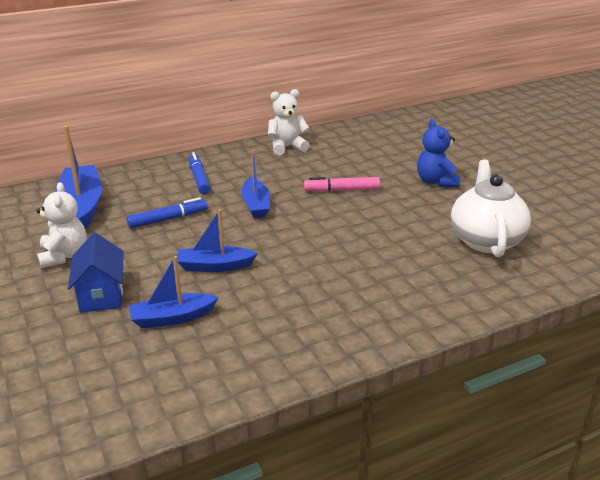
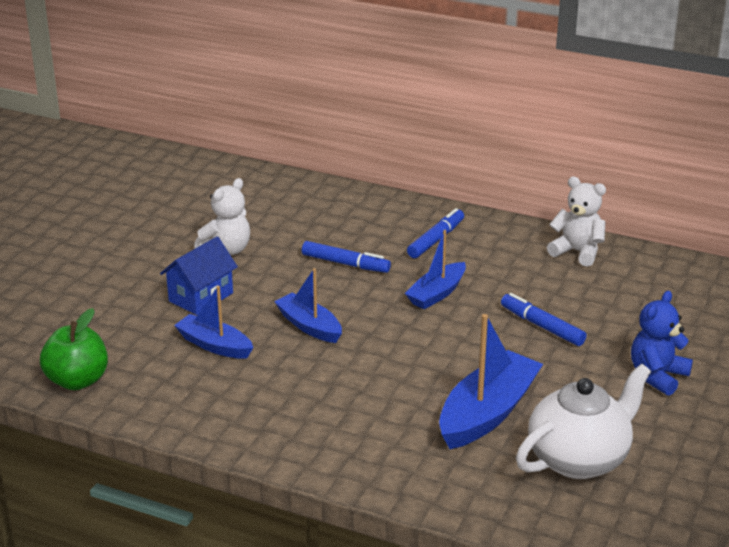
camera: 50 degrees right, 0 degrees up
(82, 206) = (303, 214): blue boat -> blue boat (487, 413)
(107, 415) = (77, 380): none -> green apple
(341, 190) = (542, 326): pink marker -> blue marker

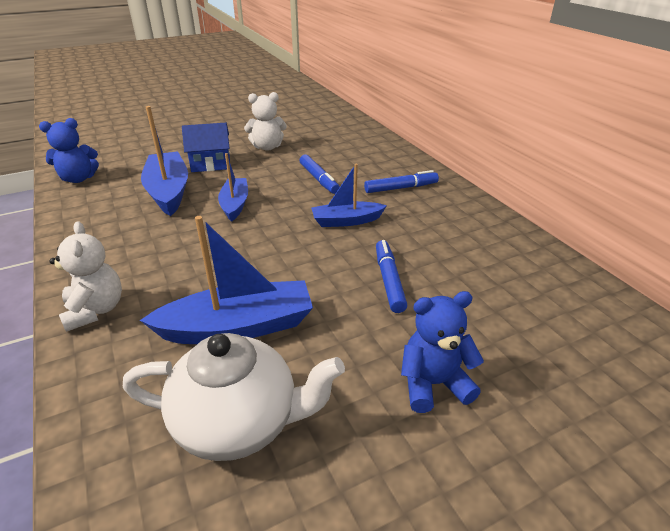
camera: 40 degrees right, 5 degrees up
(77, 380) = (78, 179): green apple -> blue teddy bear
(214, 345) = (168, 191): blue boat -> blue boat, size x1.61
(577, 252) = (502, 238): white teddy bear -> white teddy bear (95, 310)

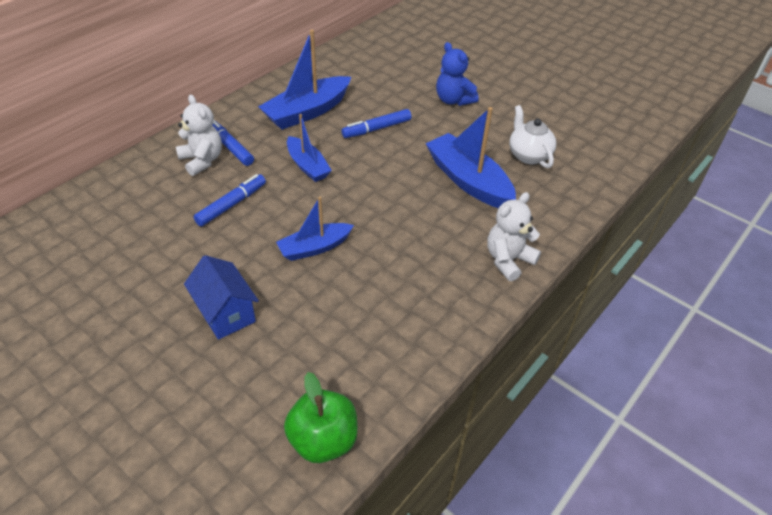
camera: 115 degrees left, 10 degrees up
(78, 179) = (323, 440): blue teddy bear -> green apple
(168, 191) = (313, 317): blue boat -> blue boat (307, 112)
(239, 422) = (528, 155): white teapot -> white teapot, size x0.66
(267, 147) = (153, 278): white teddy bear -> white teddy bear (202, 160)

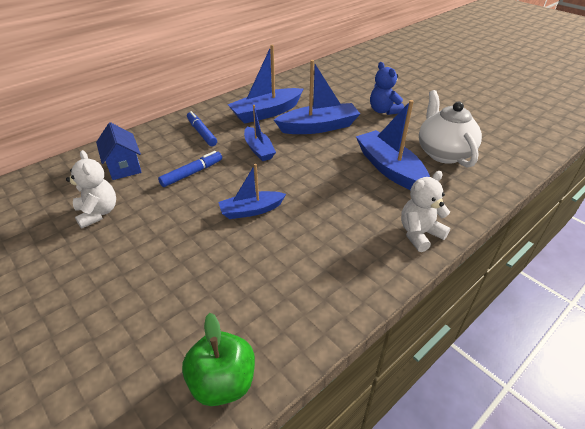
camera: 10 degrees right, 5 degrees down
(202, 160) = (178, 141): white teddy bear -> white teddy bear (98, 213)
(226, 313) = (165, 256): blue house -> blue house (124, 166)
(376, 129) = (318, 127): blue marker -> blue boat
(528, 155) = (443, 153): white teapot -> white teapot, size x1.51

